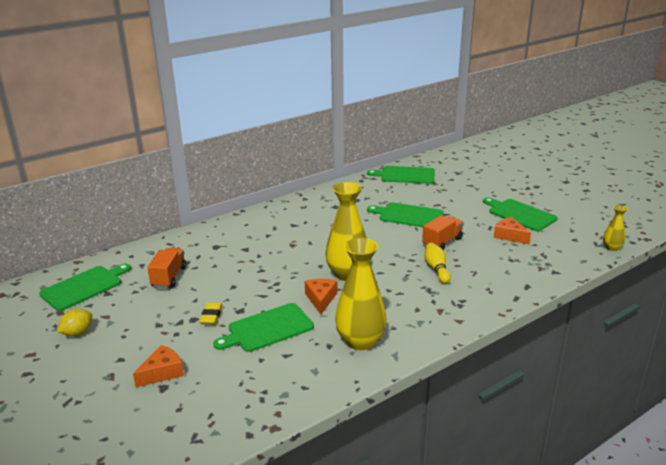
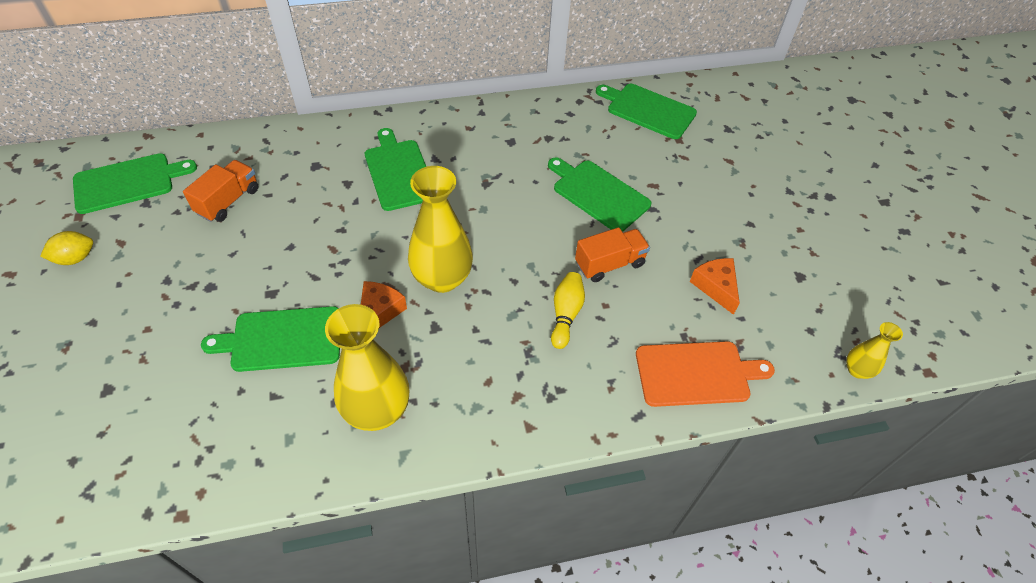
camera: 20 degrees right, 25 degrees up
(162, 372) = (121, 364): orange cheese -> none
(211, 316) = (233, 289): yellow eraser -> none
(520, 214) = (762, 247): green cutting board -> green cutting board (398, 172)
(531, 272) = (696, 373): none -> orange cutting board

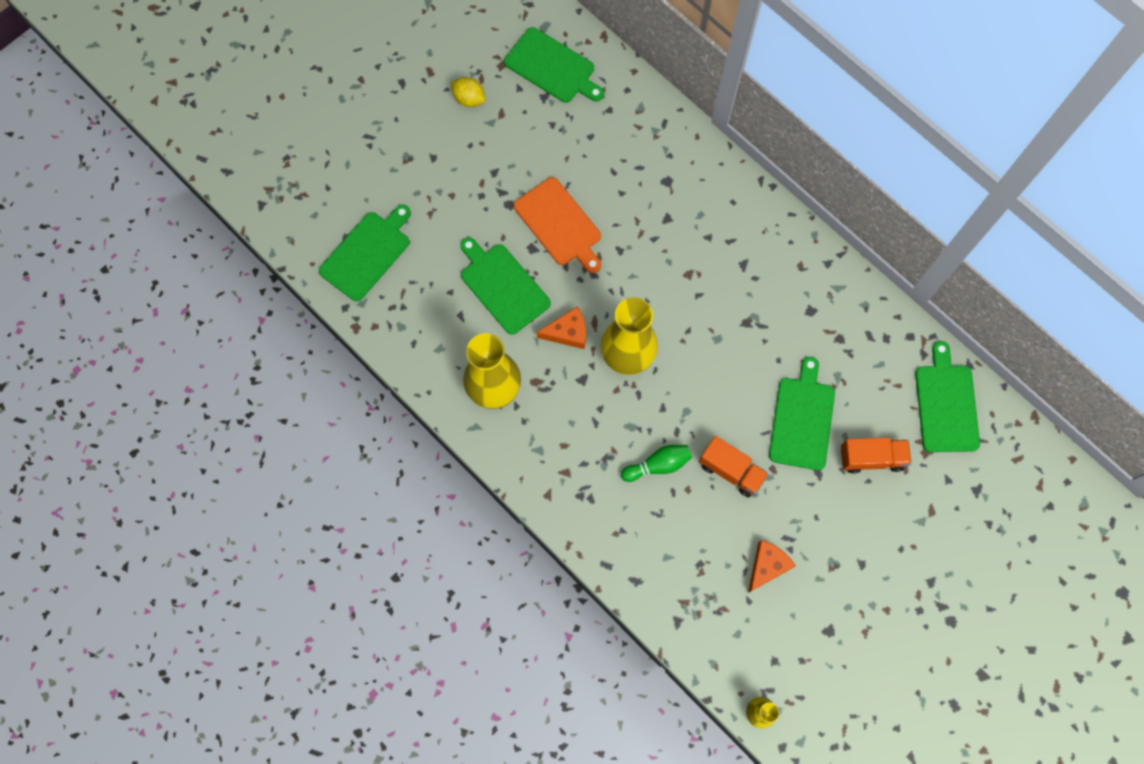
camera: 60 degrees right, 20 degrees up
(228, 201) = (587, 150): orange truck -> orange truck (871, 458)
(398, 172) = (707, 247): green cutting board -> green cutting board (367, 253)
(566, 314) = (658, 465): yellow bowling pin -> green bowling pin
(696, 373) = (671, 589): orange cutting board -> orange cutting board (560, 224)

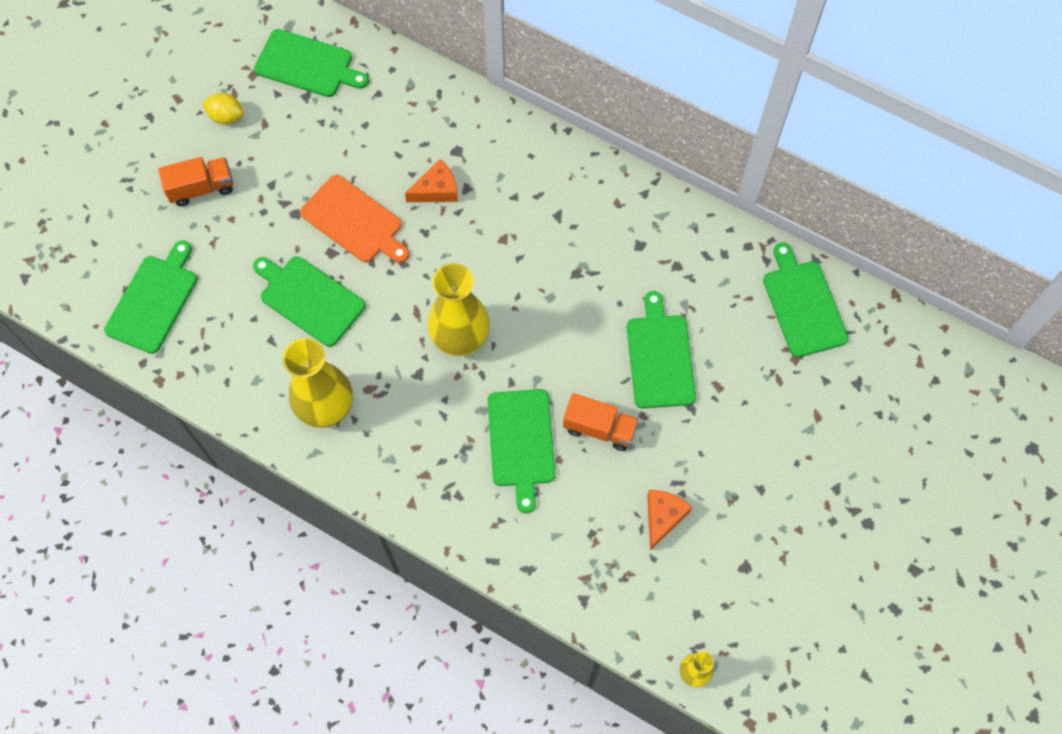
camera: 15 degrees left, 5 degrees down
(568, 332) = (391, 329): orange cheese -> orange cheese (437, 190)
(658, 465) = (521, 442): green bowling pin -> green cutting board
(871, 458) = (741, 378): orange truck -> orange truck (201, 188)

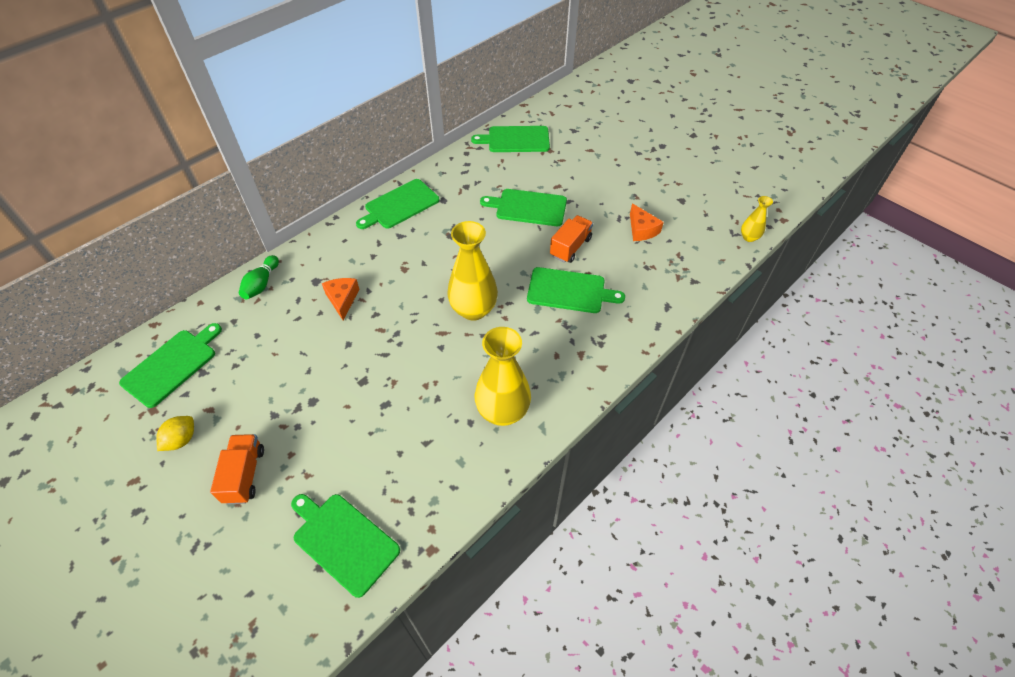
camera: 75 degrees left, 15 degrees down
(309, 299) = (399, 405): green cutting board -> green cutting board (400, 205)
(354, 221) = (342, 359): orange cutting board -> none
(436, 97) = (261, 284): none -> green bowling pin
(663, 517) = (641, 229): orange cheese -> orange cheese turned 150 degrees counterclockwise

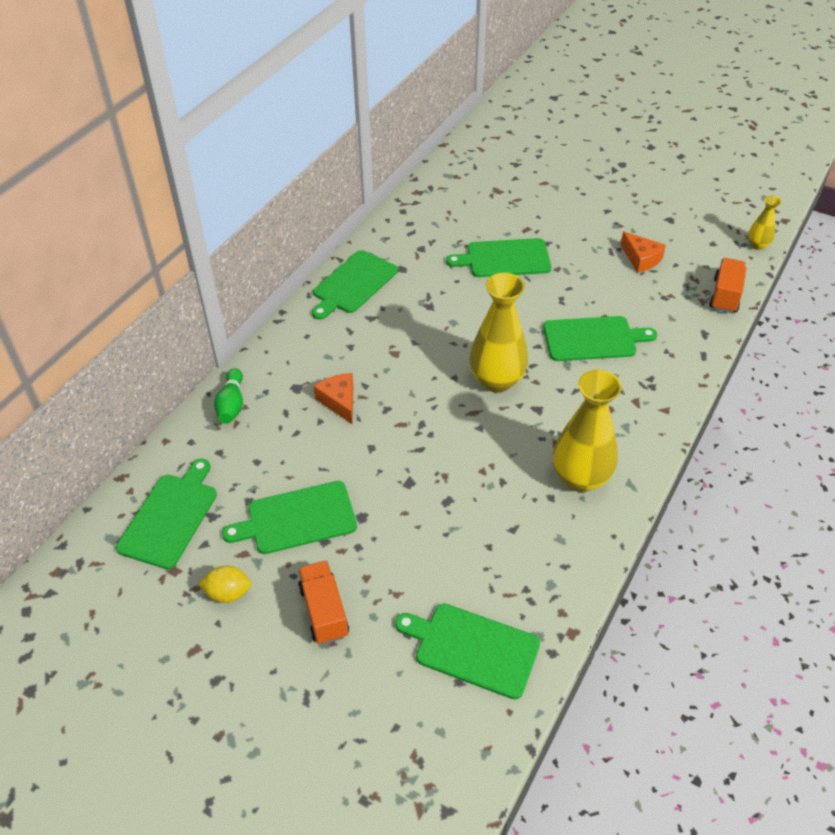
camera: 15 degrees left, 5 degrees down
(181, 440) = (228, 593): yellow lemon -> yellow lemon turned 75 degrees clockwise
(515, 140) = (453, 186): green cutting board -> green cutting board (297, 519)
(570, 247) = (572, 292): orange truck -> orange truck (725, 296)

